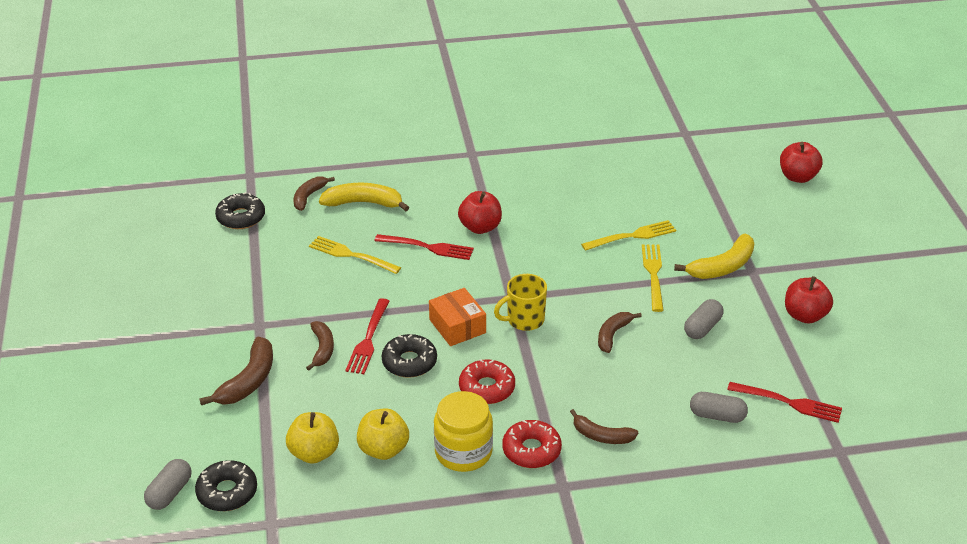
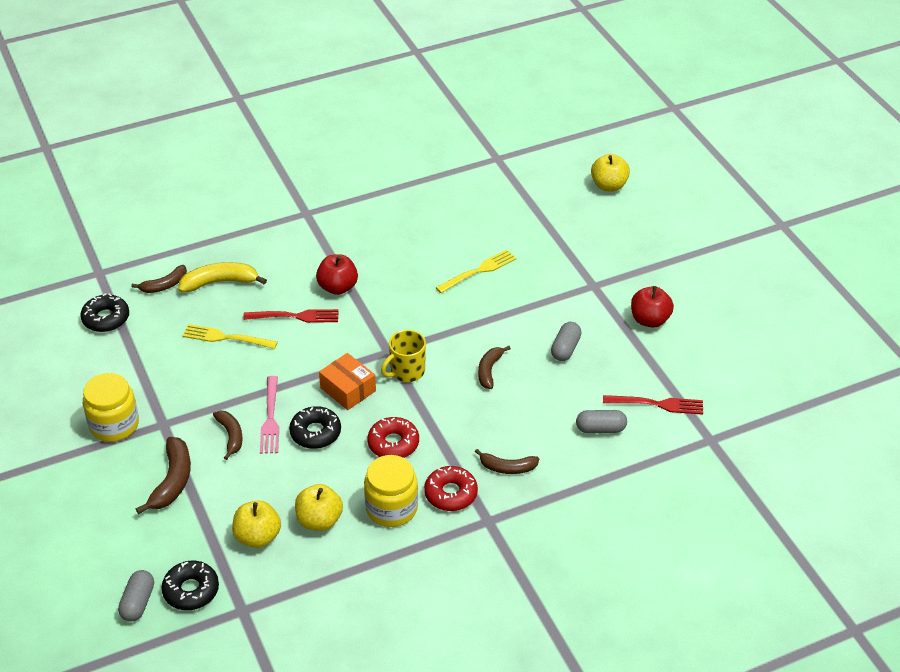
camera: 15 degrees left, 5 degrees up
(211, 316) = (114, 425): none -> yellow jar
(308, 196) = (164, 285): brown banana -> brown banana turned 135 degrees counterclockwise
(368, 339) = (270, 418): red fork -> pink fork
(653, 274) = (508, 305): yellow fork -> none
(722, 267) = (566, 286): yellow banana -> none
(798, 177) = (609, 185): red apple -> yellow apple

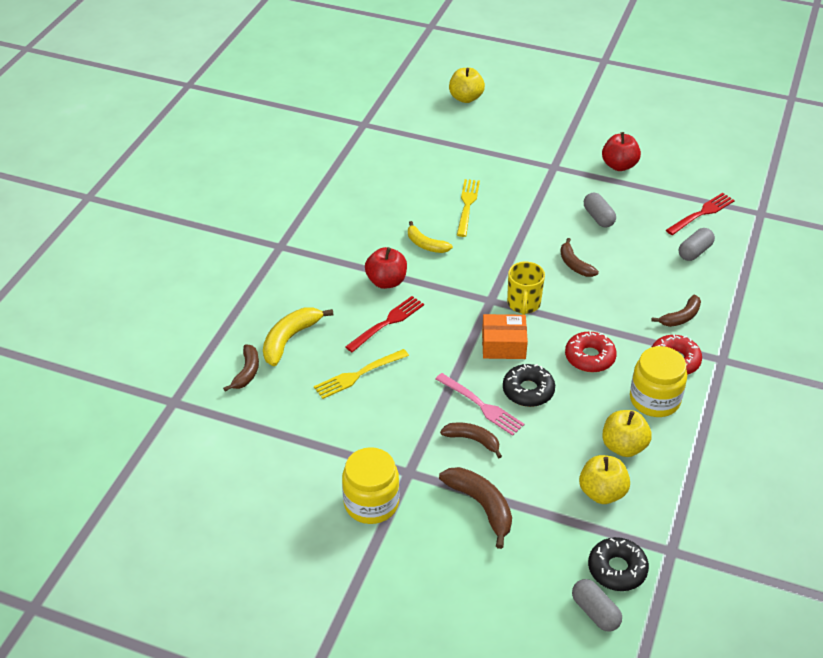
camera: 45 degrees left, 0 degrees up
(106, 318) = (236, 431): black donut -> none
(404, 280) = (426, 244): none -> yellow banana

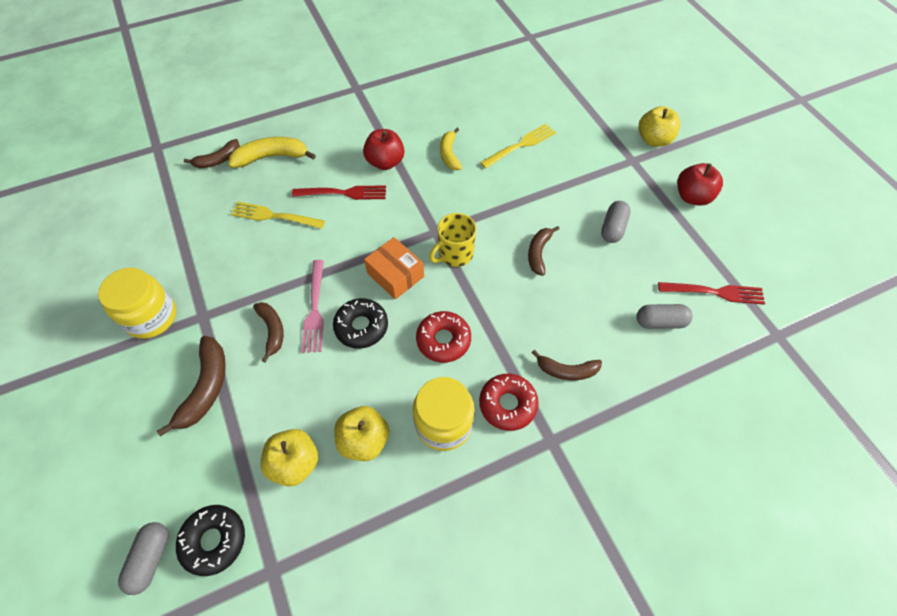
camera: 45 degrees right, 15 degrees up
(466, 98) = (634, 62): yellow apple -> yellow apple (653, 140)

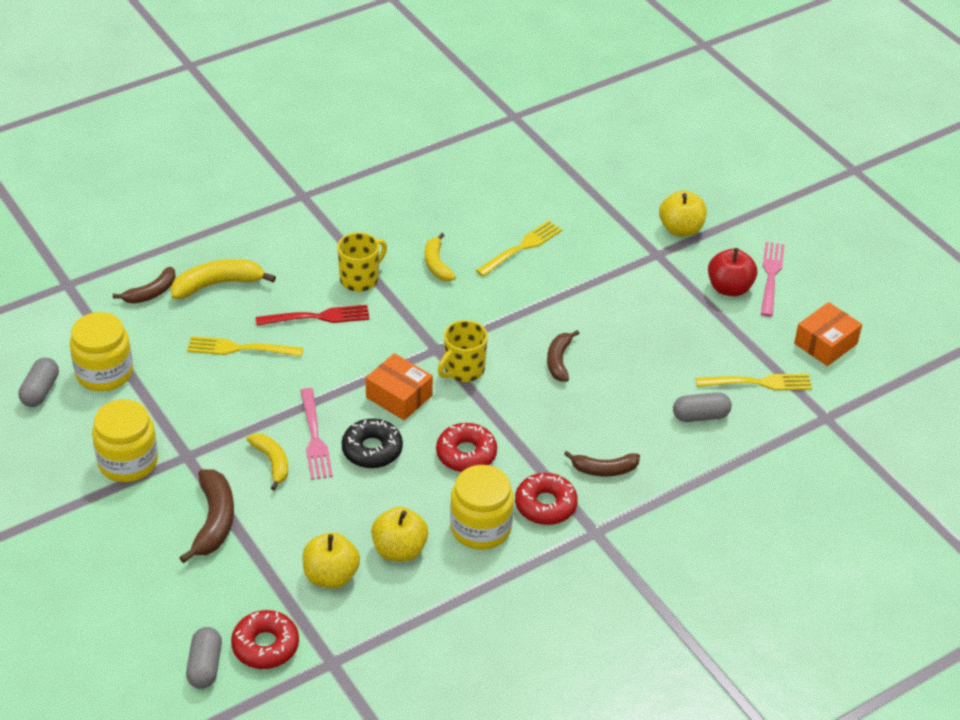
camera: 10 degrees left, 15 degrees down
(159, 228) = (104, 373): none -> yellow jar
(214, 541) = (265, 646): black donut -> red donut
(272, 331) = (272, 462): brown banana -> yellow banana
(385, 162) = (360, 279): red apple -> yellow mug
(613, 228) = (641, 328): grey capsule -> grey capsule (40, 391)
(715, 292) = (758, 383): red fork -> yellow fork
(729, 188) = (771, 276): none -> pink fork
(777, 258) = (825, 344): none -> orange box

